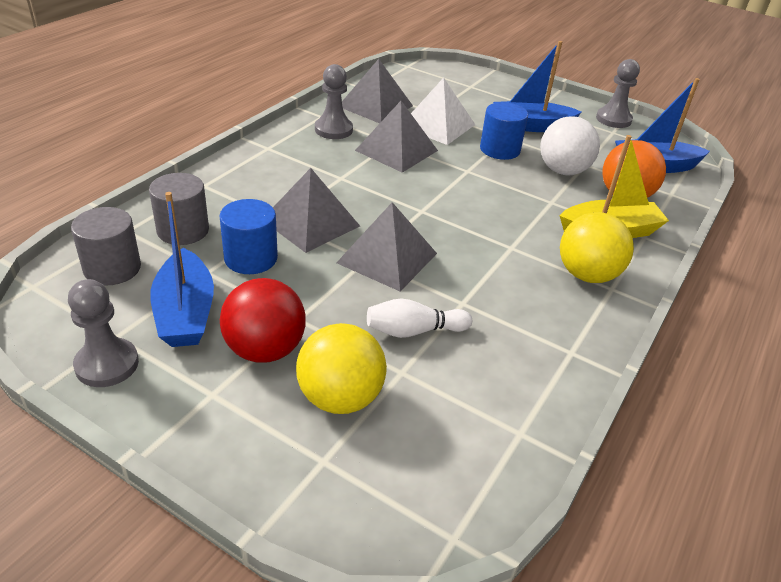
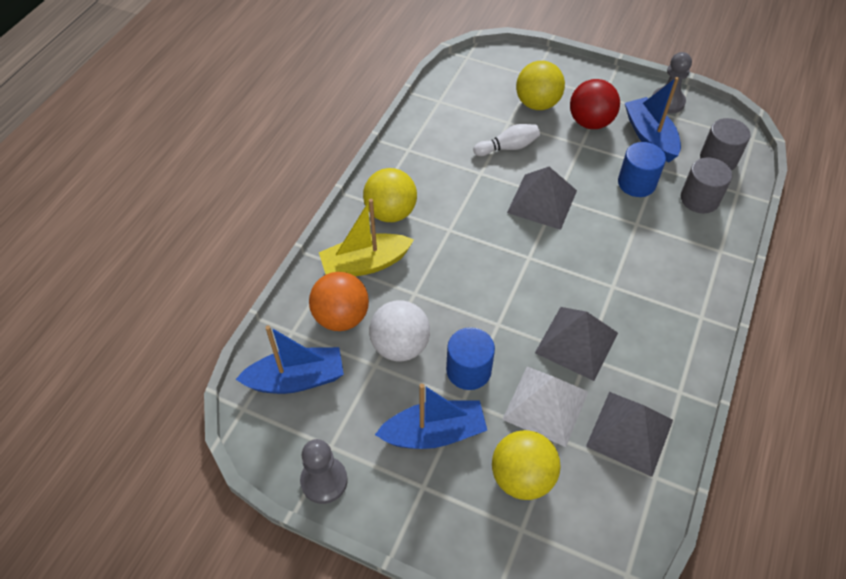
camera: 175 degrees right, 15 degrees up
(310, 222) = (612, 225): grey pyramid -> none
(333, 130) = (654, 365): grey pawn -> none
(465, 101) = (522, 477): none -> yellow ball

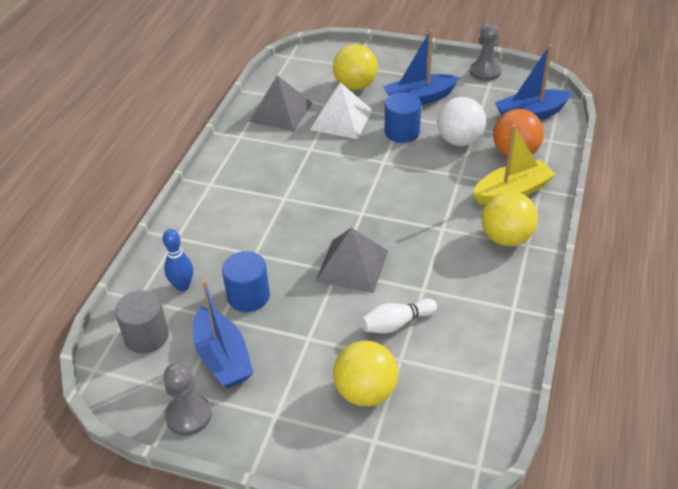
camera: 175 degrees right, 10 degrees down
(576, 342) = (318, 157): grey pyramid -> none
(590, 122) = (296, 370): red ball -> none
(699, 199) = (182, 286): grey cylinder -> blue bowling pin

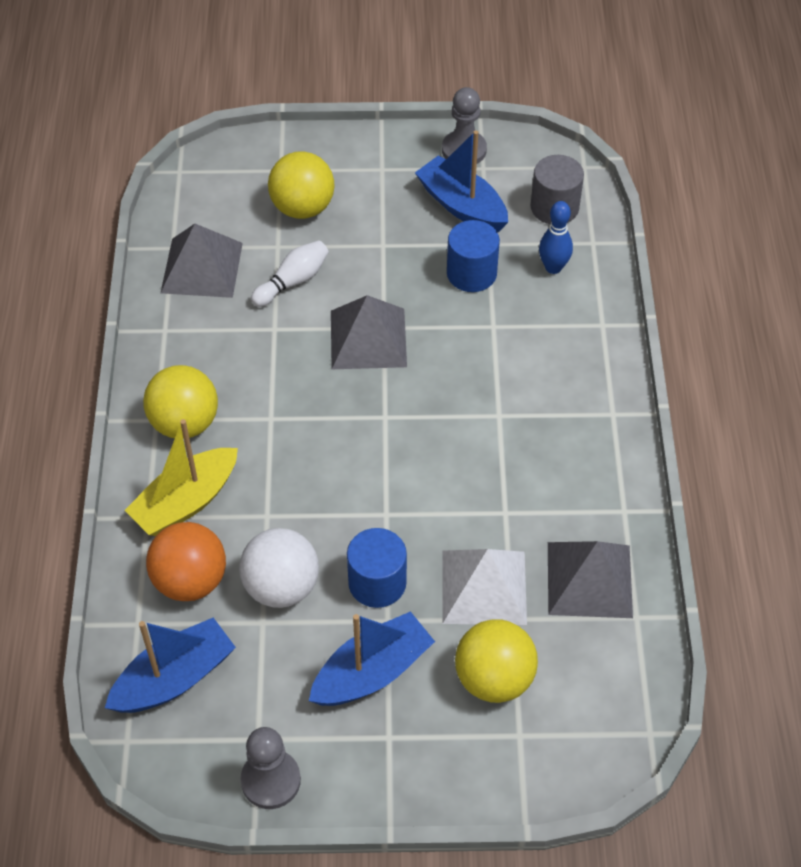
camera: 160 degrees right, 10 degrees up
(473, 355) = (201, 267): none -> grey pyramid

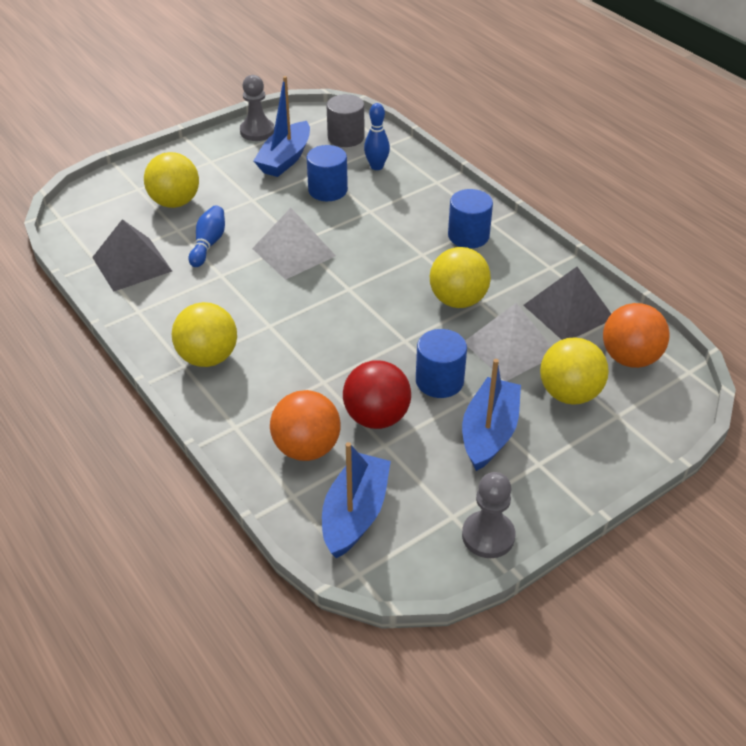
camera: 35 degrees left, 10 degrees down
(186, 502) = (256, 403): yellow boat -> none
(281, 586) = (376, 417): white ball -> red ball
(293, 281) = (208, 244): white bowling pin -> blue bowling pin
(368, 338) = (293, 252): grey pyramid -> white pyramid
(462, 205) = (285, 159): blue boat -> blue boat turned 75 degrees counterclockwise
(483, 496) = (458, 300): none -> yellow ball
(570, 418) = (468, 236): none -> blue cylinder
(600, 676) = (630, 358): none -> orange ball

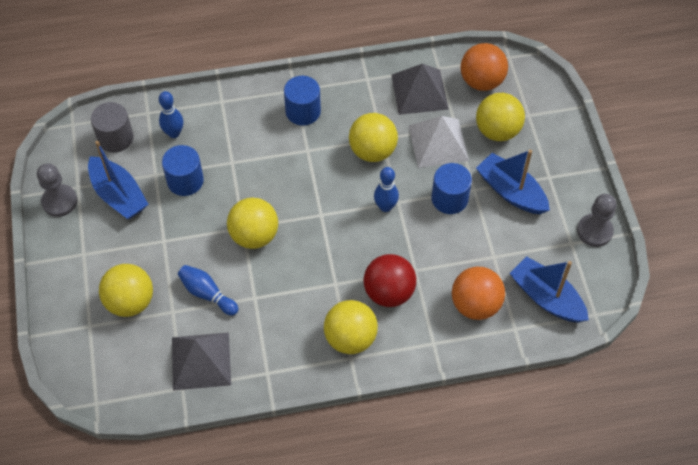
camera: 65 degrees left, 15 degrees up
(293, 252) = (254, 235): white pyramid -> yellow ball
(376, 417) = (466, 251): red ball -> red ball (389, 292)
(392, 332) = (385, 207): none -> blue bowling pin

